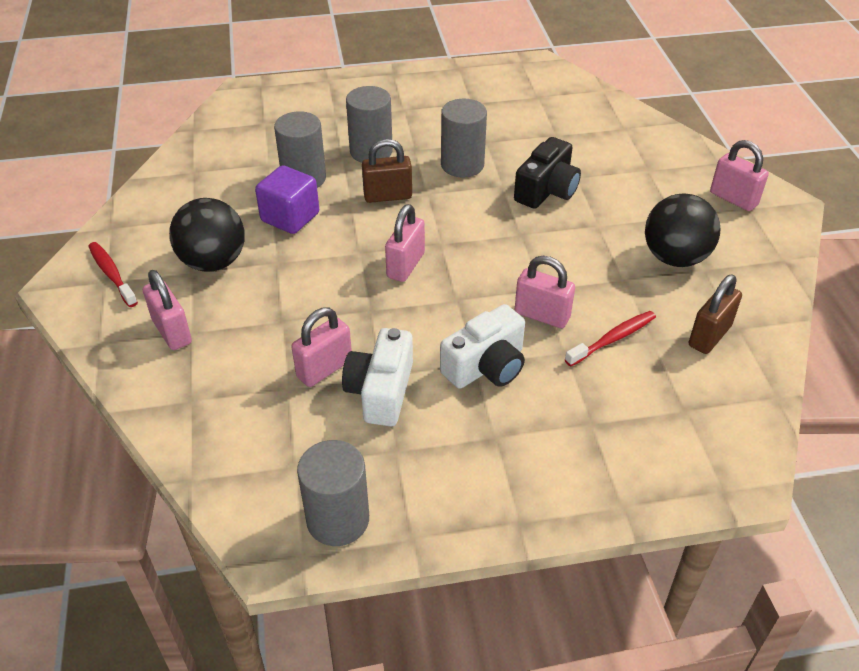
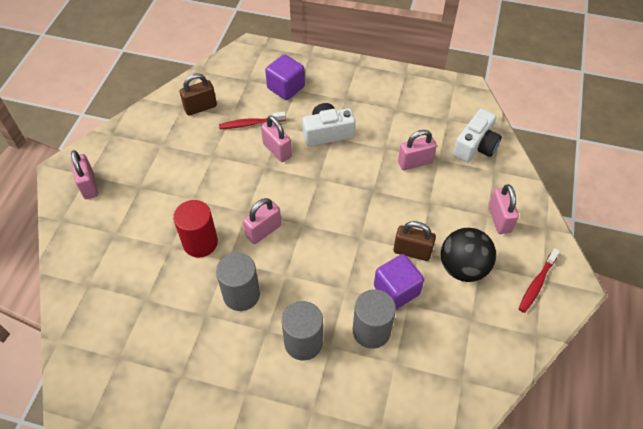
camera: 155 degrees left, 10 degrees up
(112, 274) = (537, 284): red toothbrush -> red toothbrush turned 45 degrees clockwise
(338, 519) = (435, 90): grey cylinder -> none
(381, 391) = (389, 139): white camera -> white camera (475, 146)
(387, 196) = (315, 283): brown padlock -> brown padlock (412, 251)
(405, 265) = (335, 215): pink padlock -> pink padlock (263, 231)
(547, 190) = (200, 242): black camera -> red cylinder
(610, 419) = (286, 87): none -> purple cube
(675, 257) = (170, 158): black ball -> none

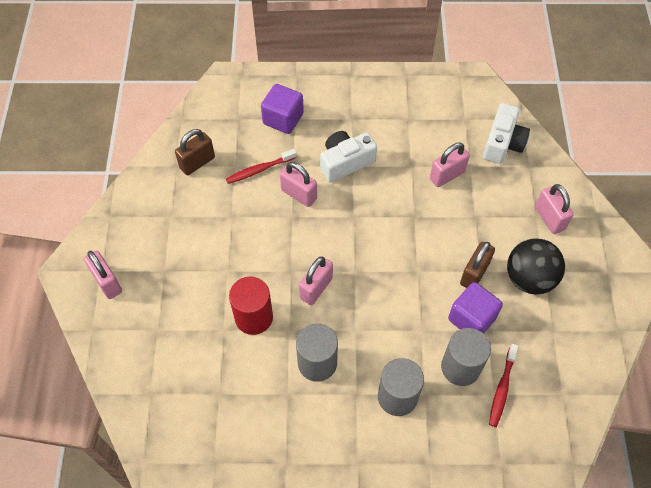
camera: 15 degrees left, 5 degrees up
(412, 251) = (474, 274): brown padlock -> brown padlock turned 60 degrees counterclockwise
(537, 284) = (604, 278): red toothbrush -> red toothbrush (502, 388)

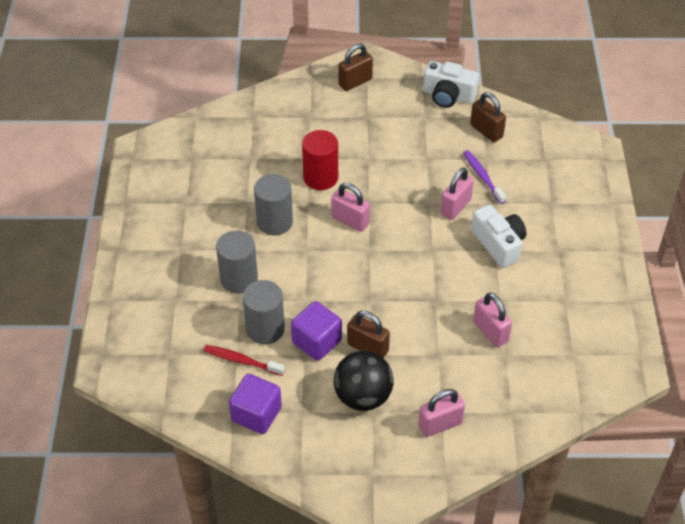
camera: 90 degrees right, 10 degrees down
(107, 282) = (355, 82): pink padlock -> brown padlock
(259, 170) = (482, 176): red toothbrush -> purple toothbrush
(283, 119) = (549, 193): purple cube -> purple cube (256, 414)
(502, 143) = (541, 388): white camera -> white camera (448, 95)

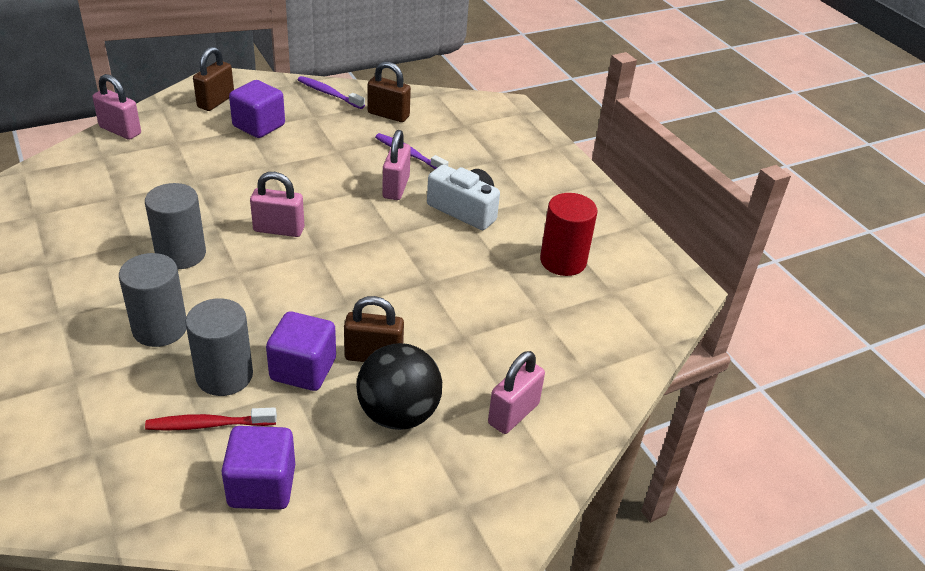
camera: 30 degrees left, 10 degrees down
(320, 177) = (219, 196): red cylinder -> red cylinder (563, 261)
(377, 116) = (259, 126): none -> purple cube
(448, 95) = (329, 93): white camera -> purple toothbrush
(490, 332) = (509, 296): pink padlock -> pink padlock (120, 130)

